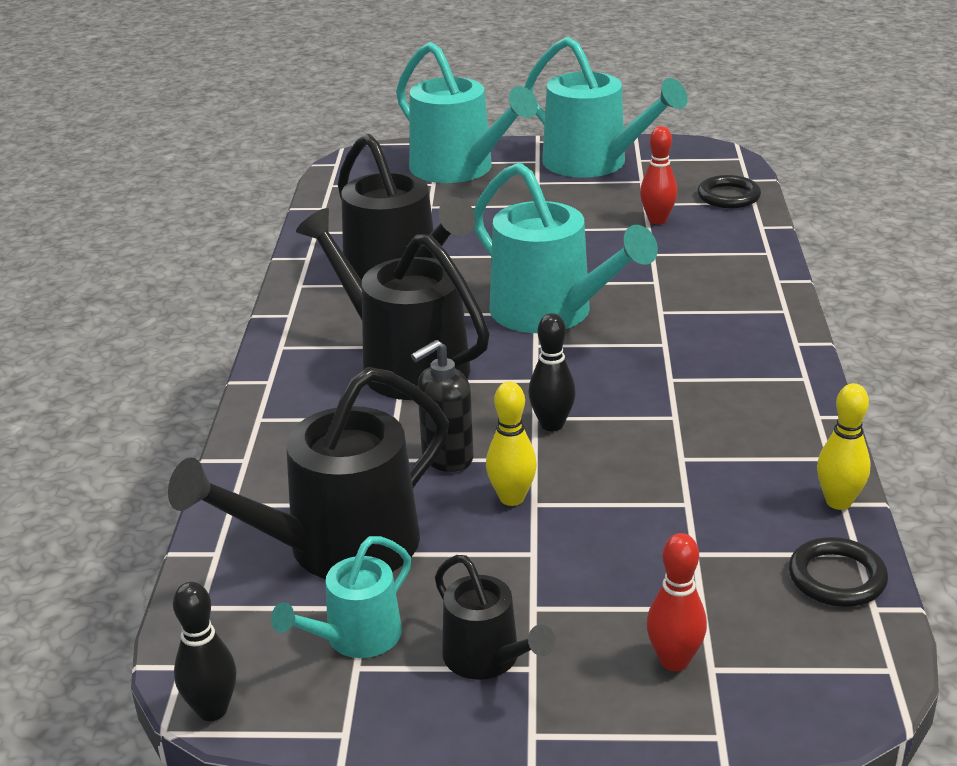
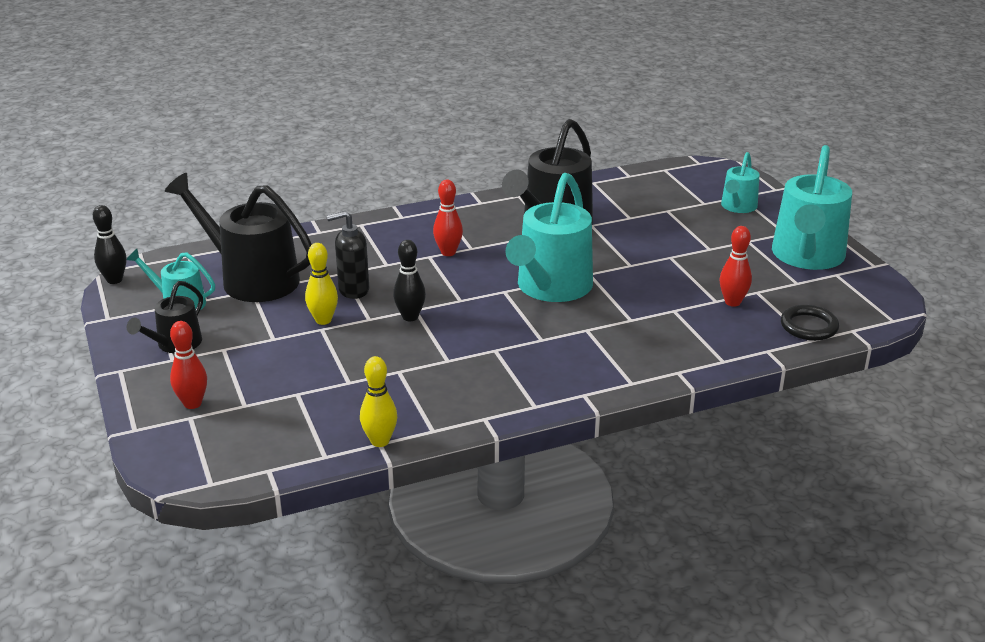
camera: 65 degrees right, 0 degrees up
(404, 364) = (448, 252): black watering can -> red bowling pin
(447, 458) = (353, 290): black soap dispenser -> black soap dispenser turned 45 degrees counterclockwise
(459, 169) = (737, 207): turquoise watering can -> turquoise watering can, size x0.53
(837, 578) = (294, 451): black ring -> none

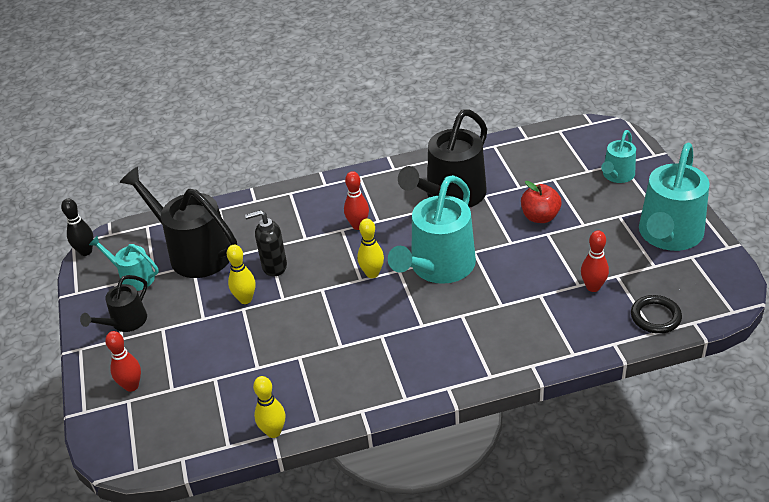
camera: 10 degrees right, 10 degrees up
(410, 317) = (316, 297): black bowling pin -> none
(473, 294) = (372, 273): none -> yellow bowling pin
(659, 243) = (540, 217): none -> red apple

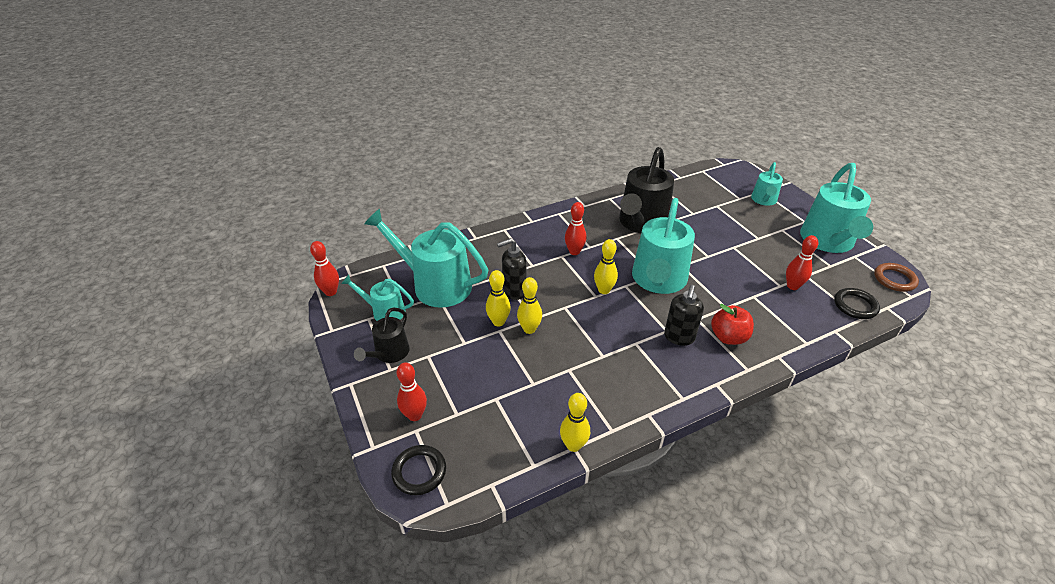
camera: 15 degrees left, 0 degrees up
(86, 251) = (331, 292): black bowling pin -> red bowling pin
(119, 439) = (419, 472): none -> black ring
(194, 252) = (435, 285): black watering can -> turquoise watering can
(275, 310) = (529, 329): none -> yellow bowling pin
(431, 334) = (679, 337): none -> black soap dispenser
(540, 217) = (721, 234): red apple -> red apple (728, 337)
(724, 289) = (894, 279): none -> brown ring

